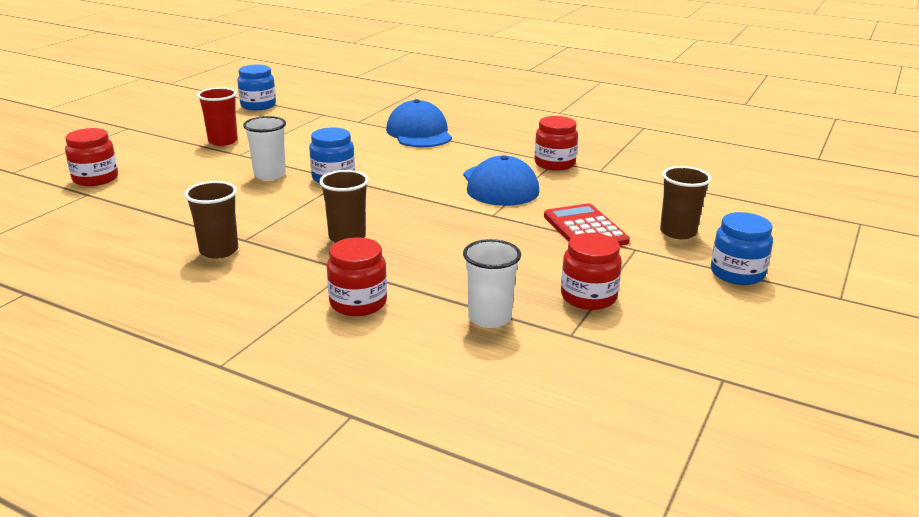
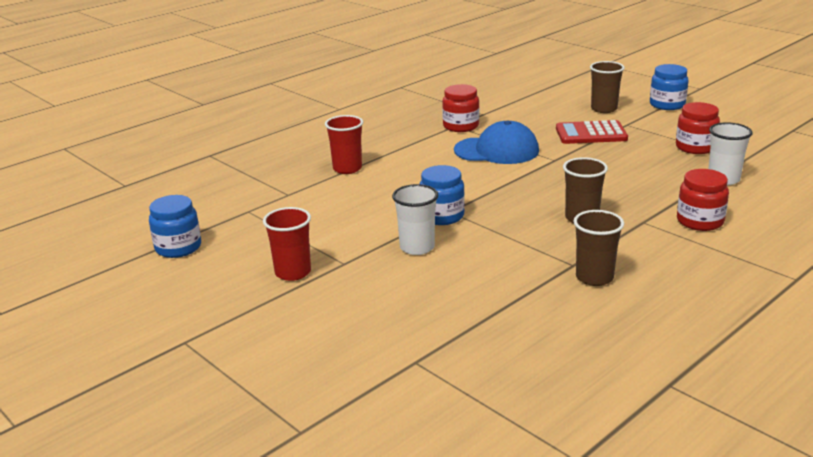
camera: 70 degrees left, 0 degrees up
(95, 179) = (367, 358): red jar -> none
(419, 133) = (347, 168): blue cap -> red cup

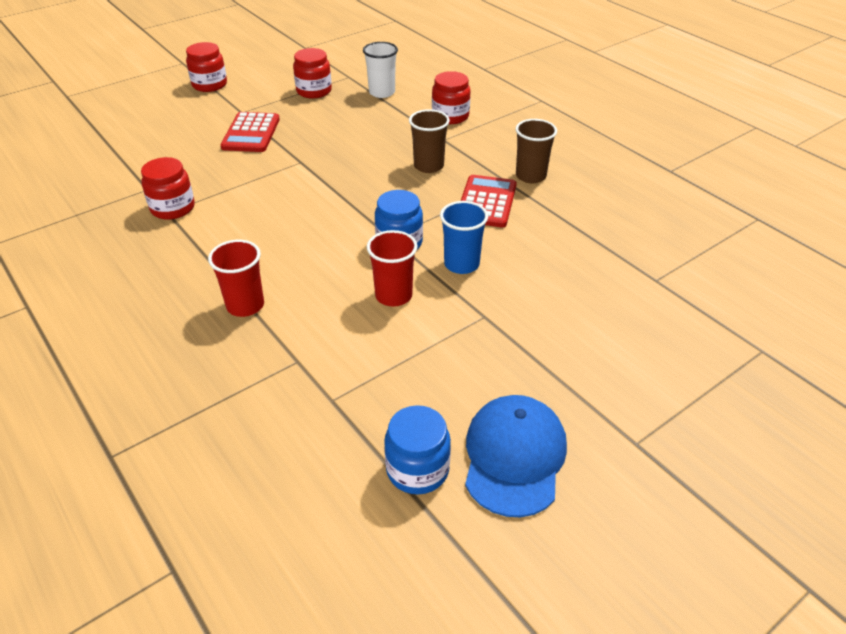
camera: 85 degrees left, 15 degrees up
(293, 272) = (498, 356): red cup -> red cup (393, 295)
(417, 247) = (461, 264): white cup -> blue cup
(497, 150) = (258, 192): blue cap -> blue cap (514, 457)
(527, 254) = (486, 202): none -> red calculator
(604, 109) = (194, 116): brown cup -> none
(667, 105) = (209, 85): blue jar -> red jar

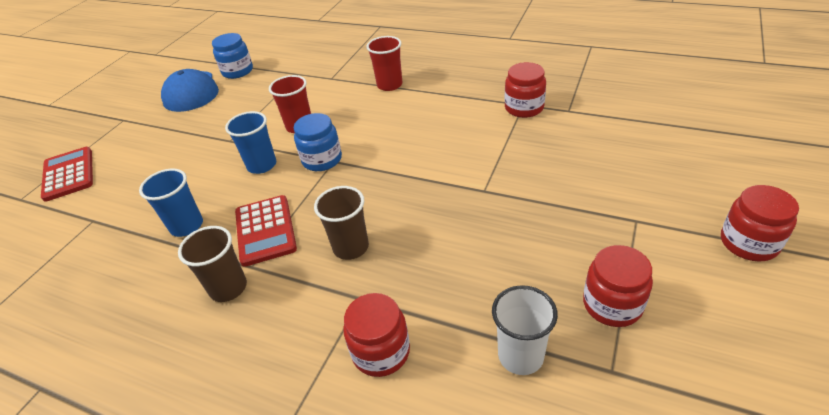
camera: 155 degrees right, 0 degrees up
(251, 133) = (578, 198): red calculator -> red calculator (68, 174)
(556, 234) = (187, 226): none -> blue cup

